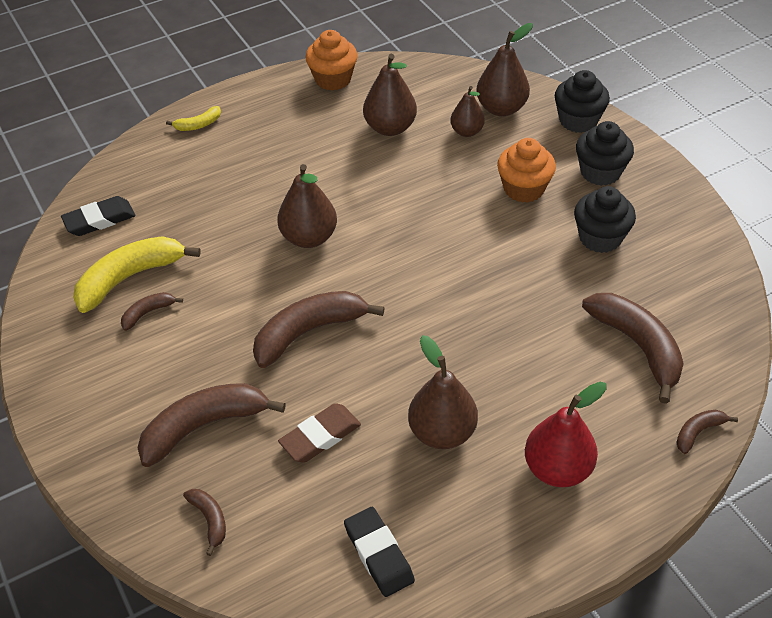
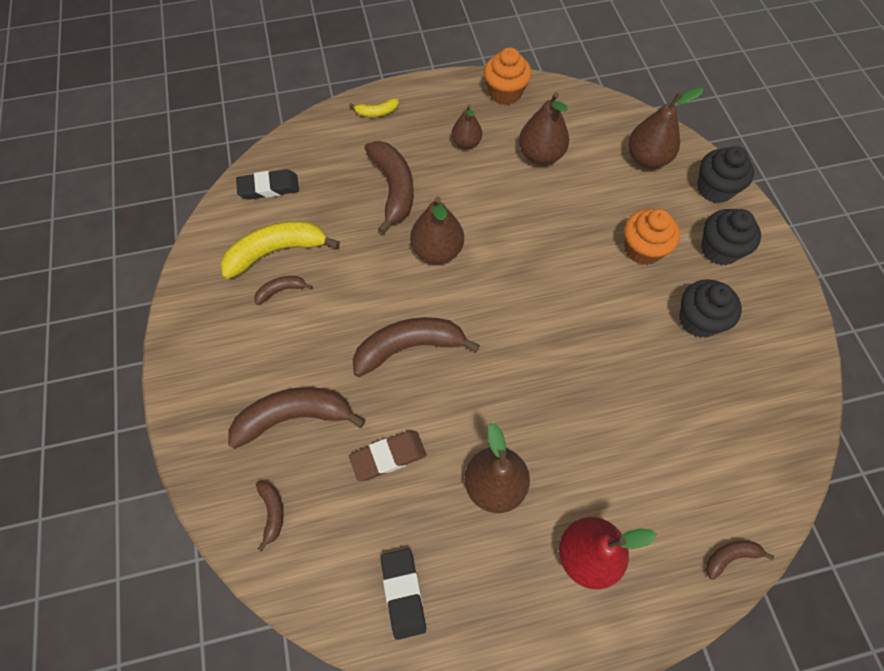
camera: 15 degrees right, 15 degrees up
(466, 132) = (608, 176): brown pear -> brown pear (466, 143)
(637, 346) = (700, 446): brown banana -> brown banana (393, 189)

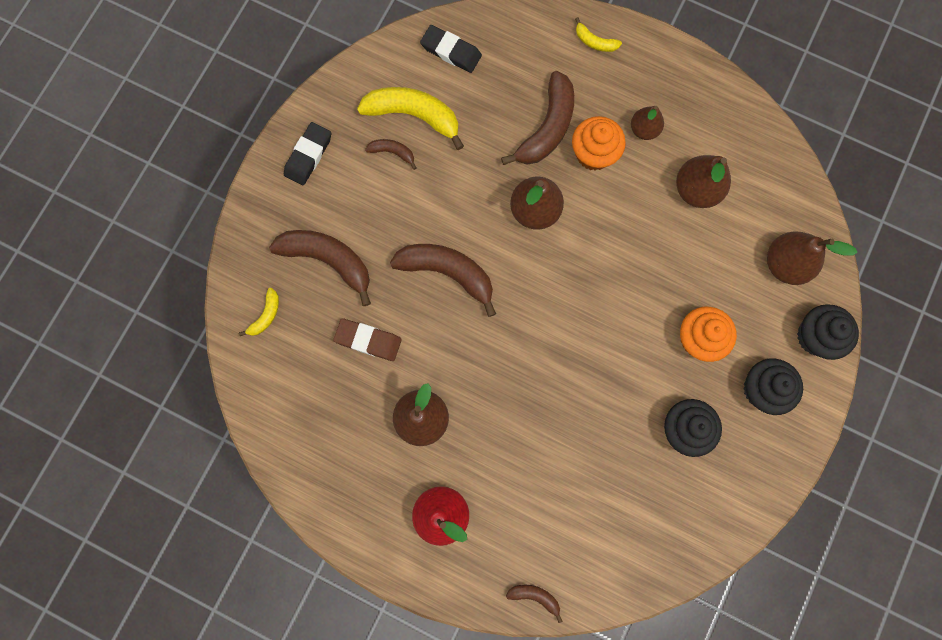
camera: 40 degrees right, 15 degrees up
(272, 512) = (266, 315): brown banana -> yellow banana
(403, 593) = (306, 435): black eraser -> black eraser (308, 155)
(505, 93) = (723, 104): orange cupcake -> orange cupcake (593, 153)

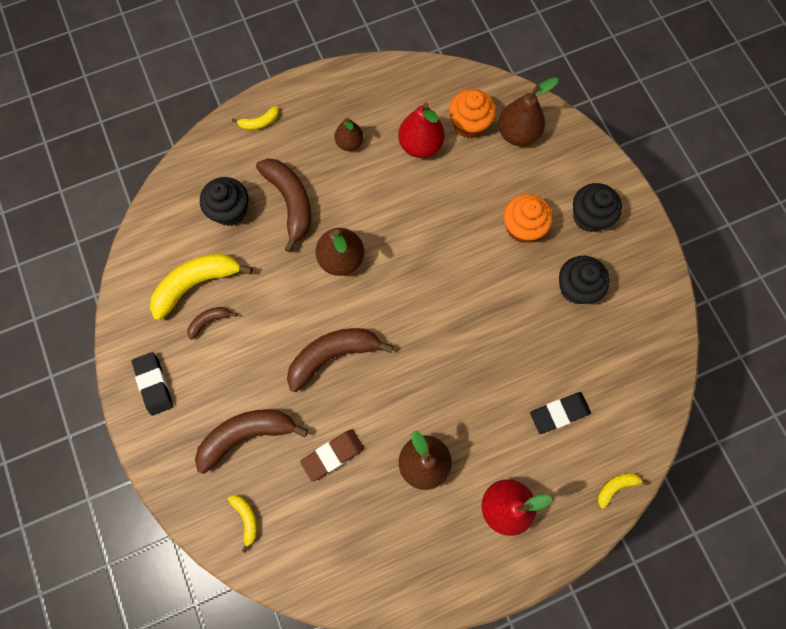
camera: 50 degrees left, 5 degrees down
(451, 51) = (174, 220): black eraser -> black eraser (559, 413)
(535, 596) = (616, 487): brown banana -> yellow banana
(593, 153) = (336, 188): orange cupcake -> orange cupcake (469, 124)
(696, 190) = (420, 145): brown pear -> red pear
(815, 336) = (581, 156): black cupcake -> black cupcake (230, 211)

